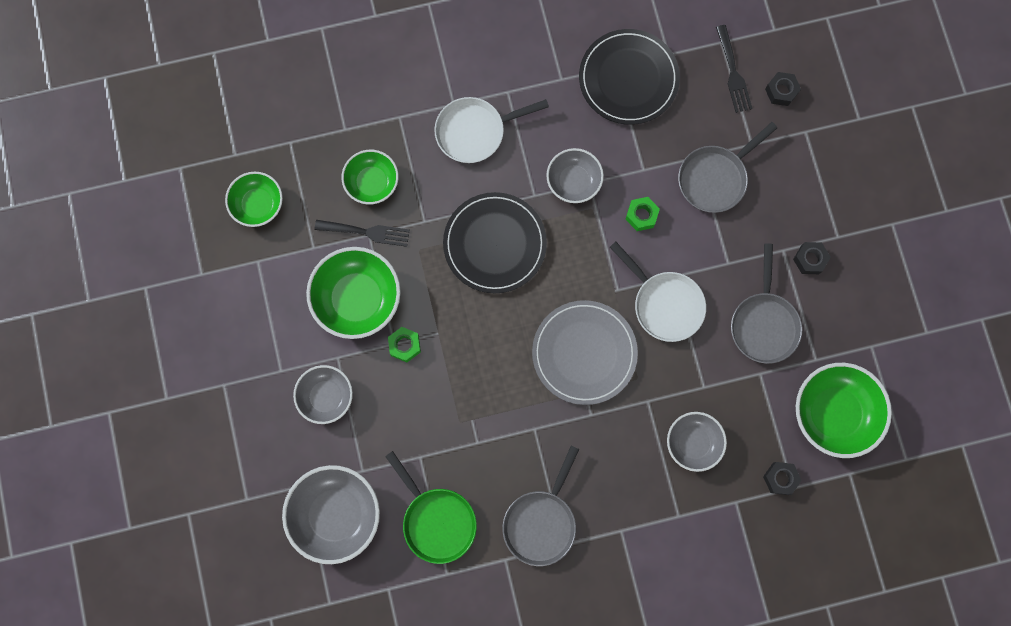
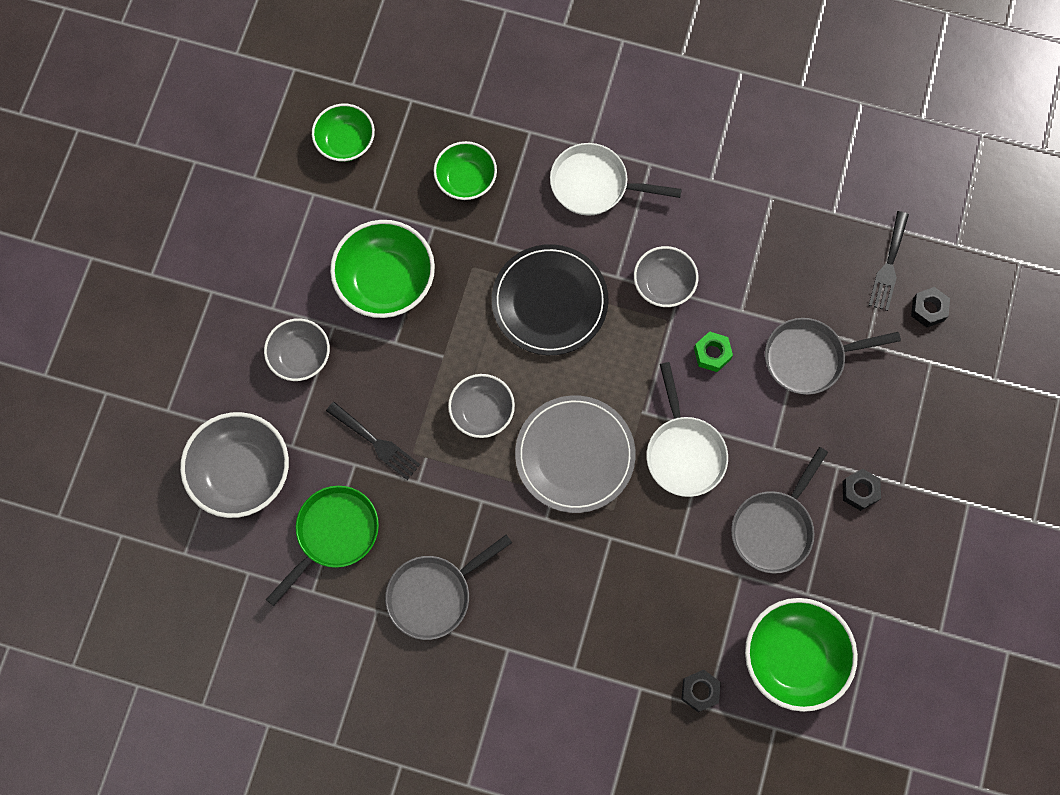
camera: 30 degrees right, 5 degrees down
(367, 232) = (432, 223): black fork -> black fork (376, 443)
(405, 345) = (404, 350): green nut -> none
(436, 520) = (334, 534): green pan -> green pan turned 135 degrees counterclockwise
(628, 79) = (778, 215): black plate -> none
(693, 443) = (631, 604): grey bowl -> grey bowl (482, 411)

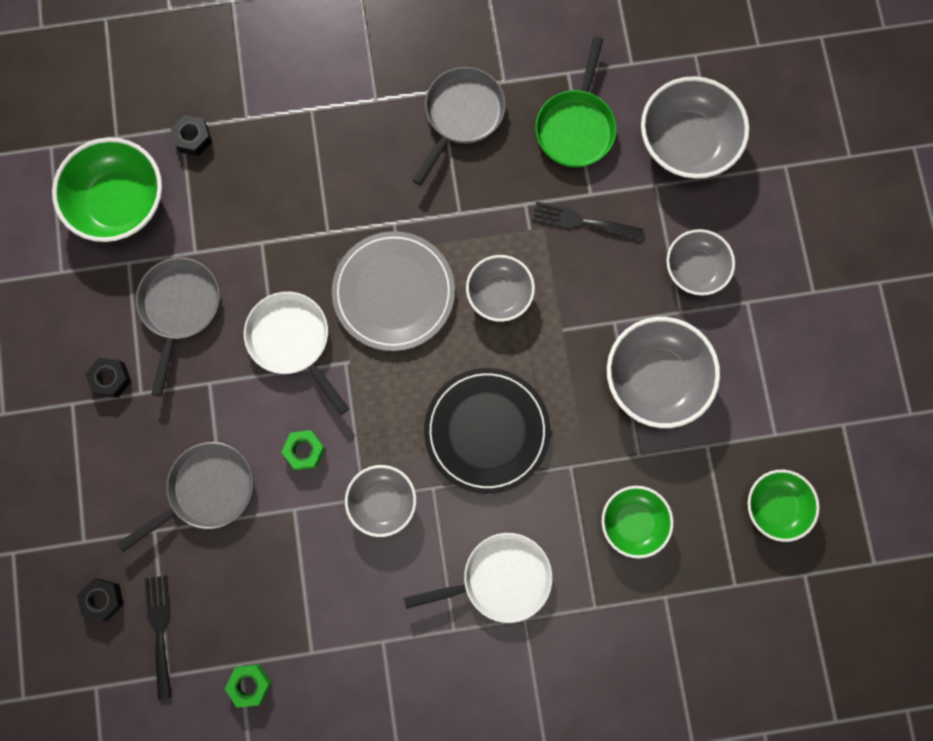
camera: 155 degrees right, 5 degrees up
(386, 281) = (655, 378): green bowl -> grey bowl
(830, 194) = (250, 684): none -> green nut

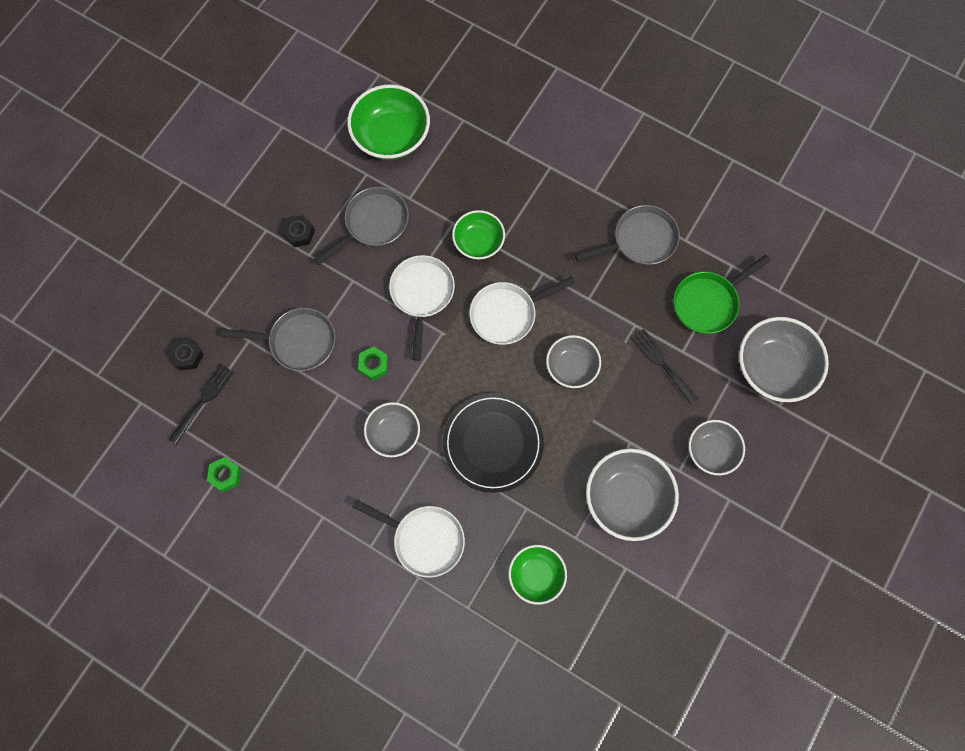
camera: 40 degrees right, 5 degrees down
(193, 138) = (465, 131): black nut -> none
(394, 292) = (507, 314): grey plate -> white pan
(775, 506) = (637, 643): green bowl -> green bowl (478, 242)

